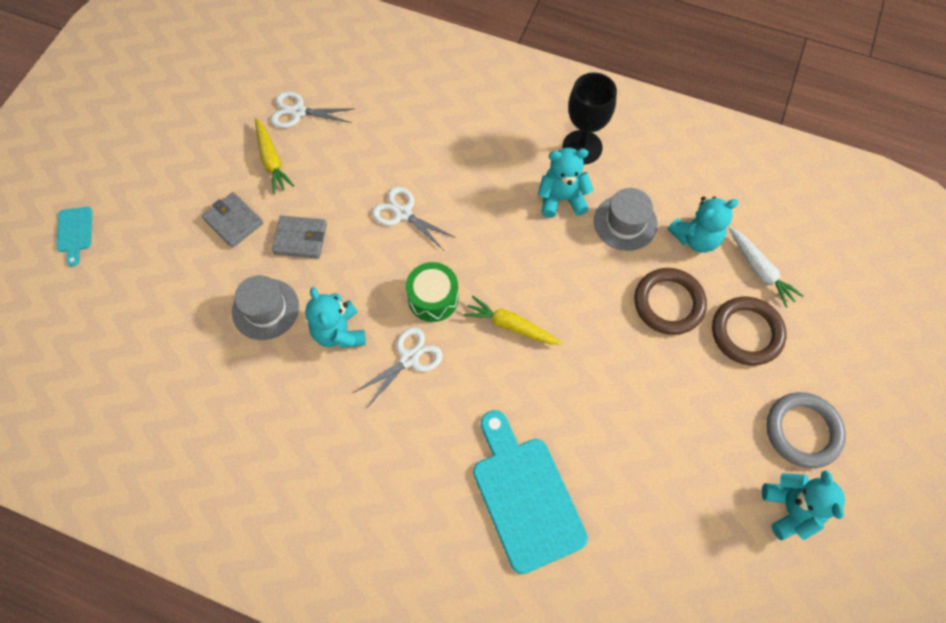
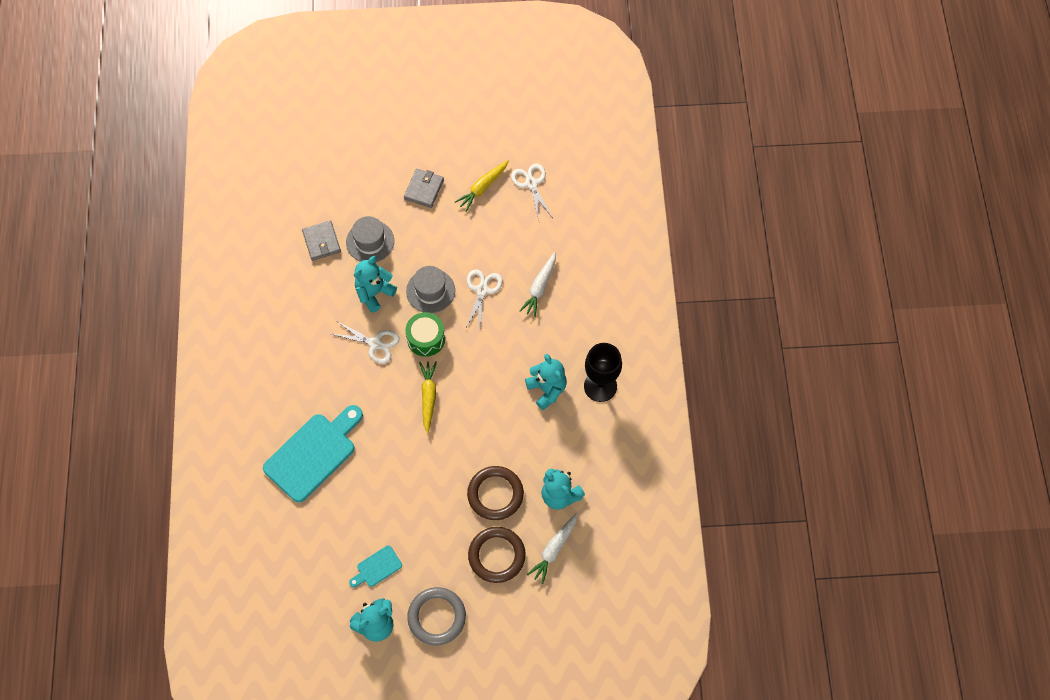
camera: 65 degrees right, 0 degrees up
(74, 232) = (370, 103): turquoise cutting board -> turquoise cutting board (377, 567)
(300, 238) = (431, 236): grey wallet -> grey wallet (321, 242)
(432, 155) = (539, 287): none -> white carrot
(625, 222) = (548, 441): grey hat -> grey hat (430, 291)

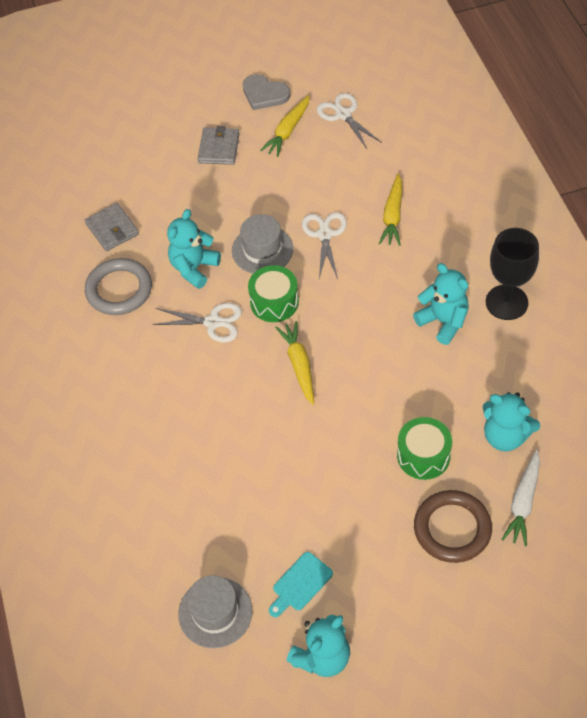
camera: 10 degrees left, 10 degrees down
(313, 454) = (173, 466): turquoise cutting board -> none
(370, 241) = (171, 215): grey hat -> grey hat (215, 612)
(437, 617) = (401, 626): grey ring -> grey ring (119, 290)
(475, 147) = (264, 94): none -> grey heart
(495, 494) = (423, 456): brown ring -> green drum
(539, 287) = (393, 216): white carrot -> yellow carrot

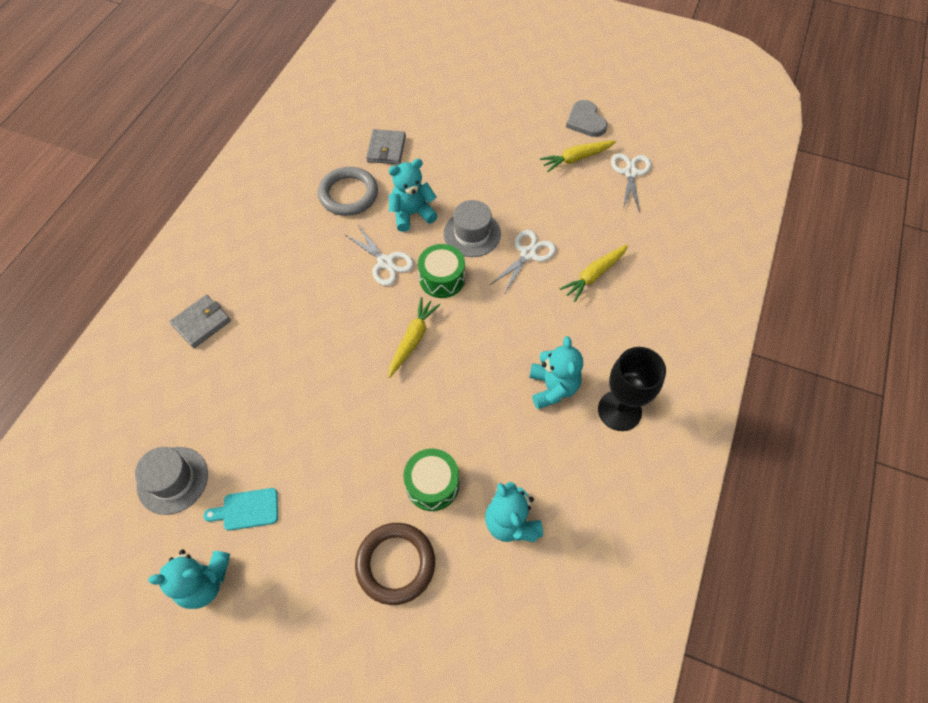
camera: 35 degrees right, 5 degrees up
(219, 148) = (514, 139): grey wallet -> grey wallet (201, 323)
(523, 502) = (471, 591): white carrot -> none

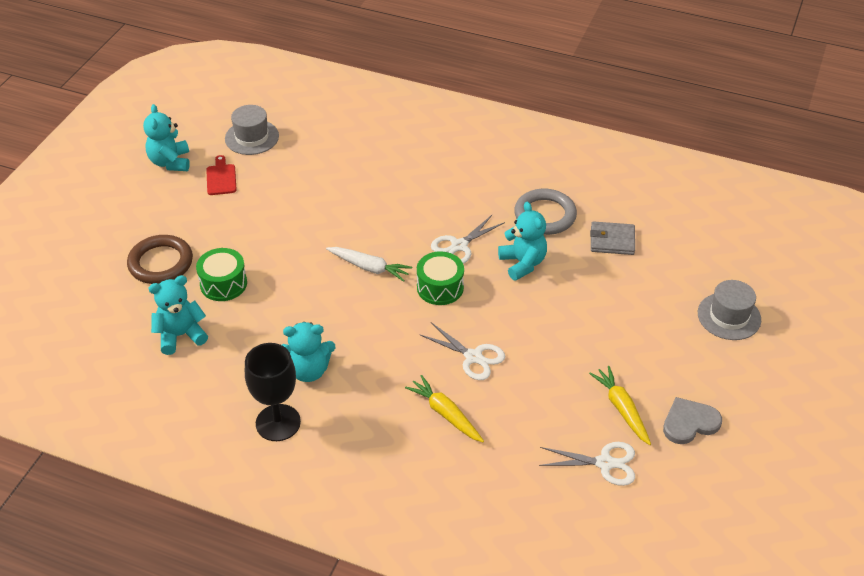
camera: 90 degrees right, 15 degrees down
(201, 323) = (393, 135): grey wallet -> none
(247, 509) = (221, 178): turquoise cutting board -> red cutting board
(412, 339) = (369, 268): yellow carrot -> white carrot
(472, 234) = (499, 311): grey hat -> grey hat (729, 316)

